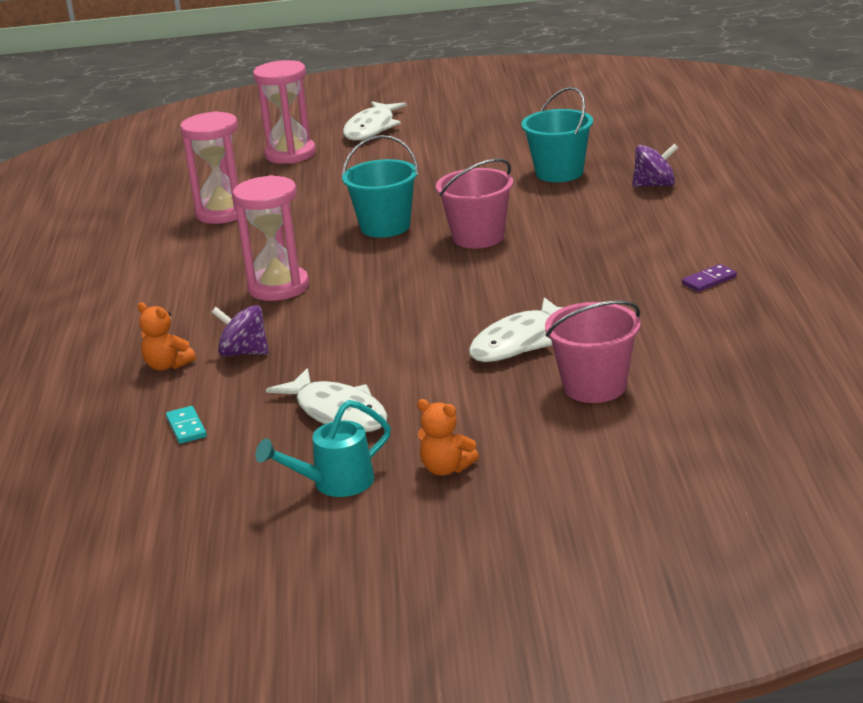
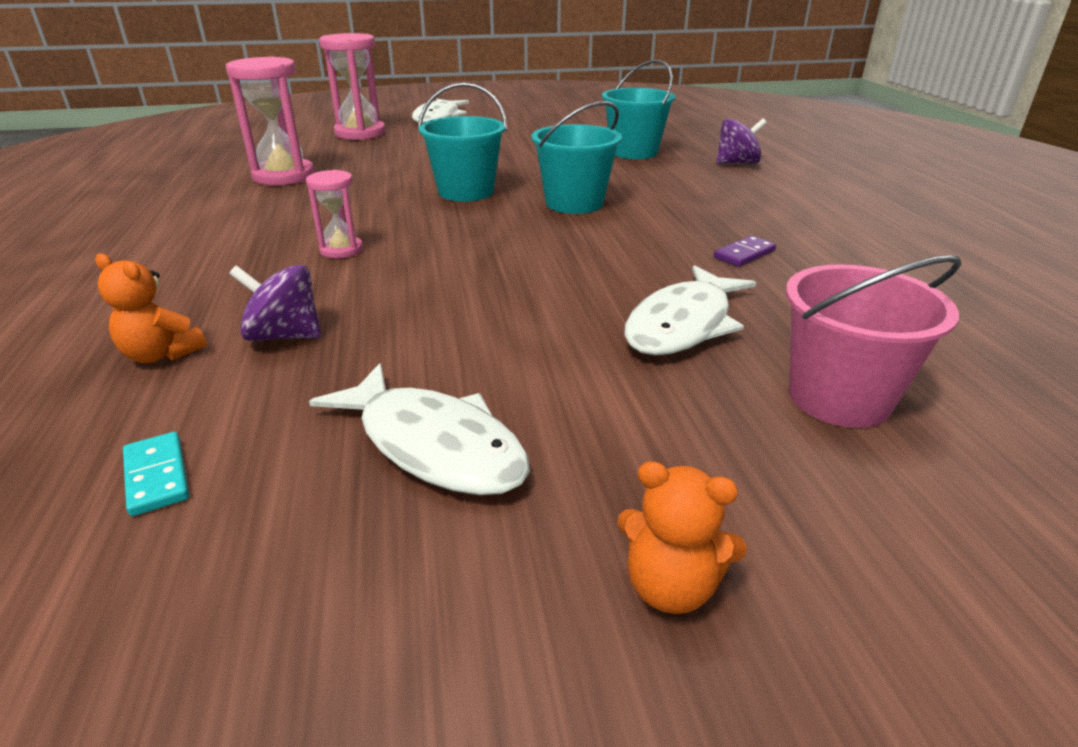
camera: 10 degrees left, 5 degrees up
(278, 287) = (341, 250): pink hourglass -> pink hourglass, size x0.55
(335, 483) = (444, 634): turquoise watering can -> none
(478, 237) = (574, 203): pink bucket -> turquoise bucket
(709, 280) = (875, 251): purple domino -> purple domino (744, 254)

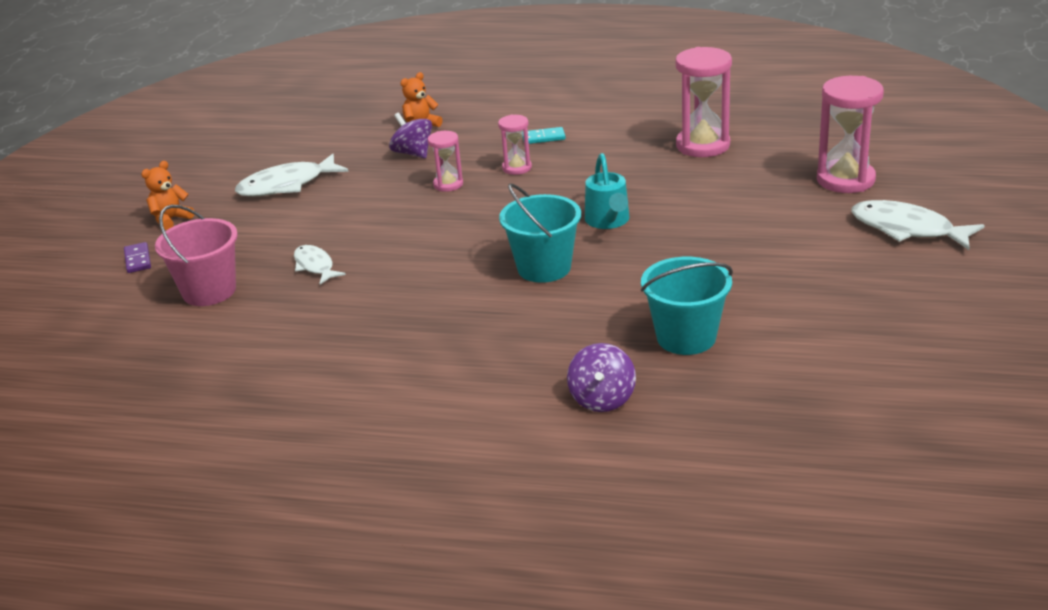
camera: 115 degrees right, 0 degrees up
(156, 476) = (325, 134): turquoise domino -> turquoise domino (543, 137)
(284, 335) = (413, 153): purple spinning top -> purple spinning top turned 75 degrees counterclockwise
(399, 284) = (448, 184): none -> pink hourglass
(466, 192) = (608, 221): turquoise bucket -> turquoise watering can
(682, 324) = (315, 266): white fish -> white fish, size x0.61
(744, 254) = (381, 320): purple domino -> purple domino (137, 260)

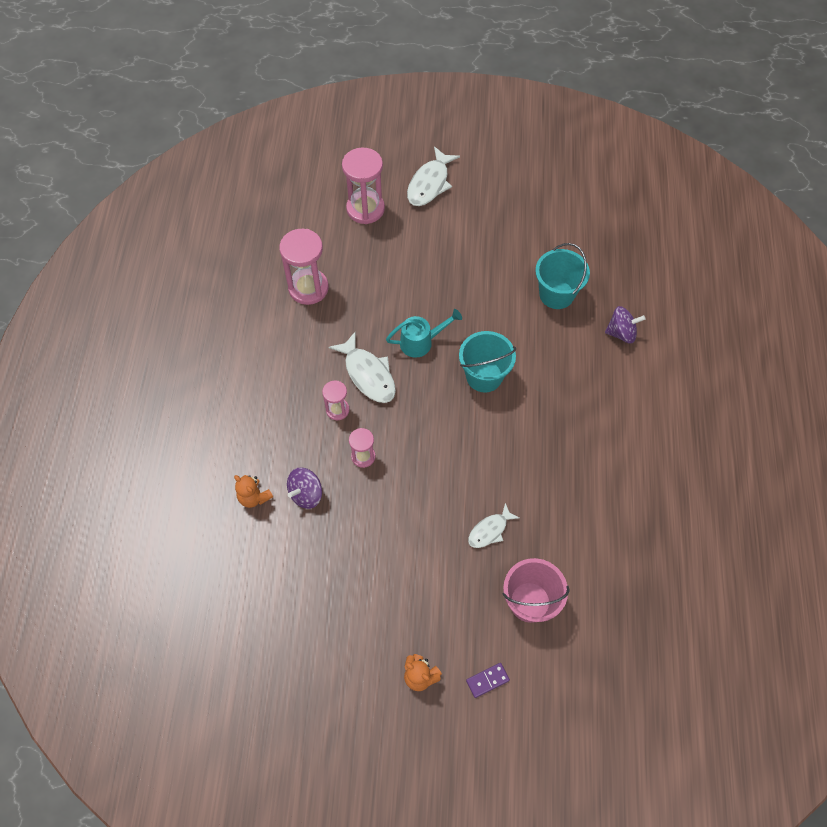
camera: 100 degrees left, 30 degrees up
(286, 185) = (359, 589): white fish -> white fish (368, 374)
(543, 137) = (285, 396): turquoise domino -> none

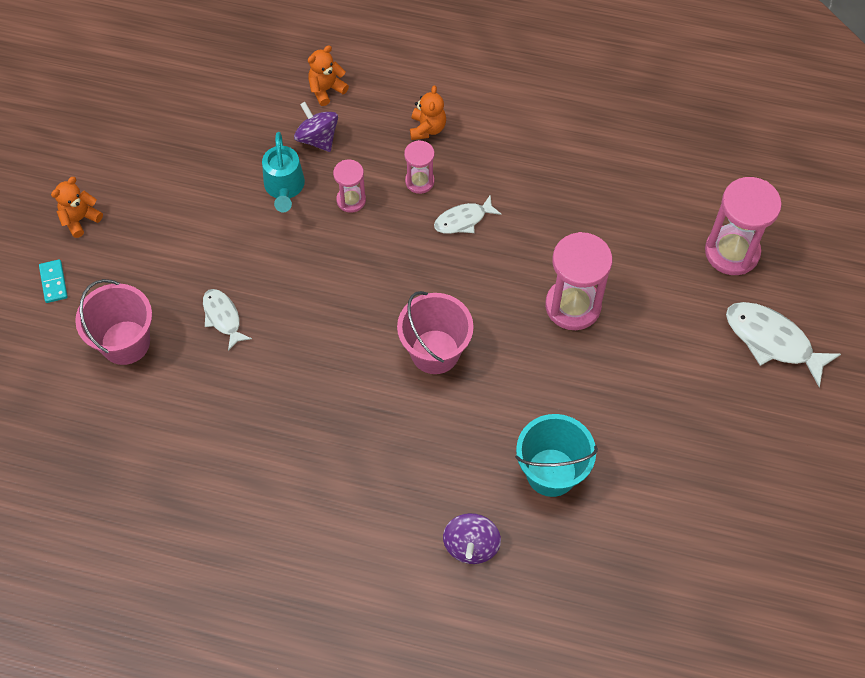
camera: 100 degrees right, 0 degrees up
(285, 412) = (427, 128): none -> orange teddy bear
(308, 288) = (605, 170): pink hourglass -> pink hourglass (573, 306)
(368, 374) = (463, 220): white fish -> white fish, size x0.61
(421, 342) = (500, 286): turquoise watering can -> turquoise watering can (284, 188)
(484, 376) = (435, 352): turquoise bucket -> pink bucket
(487, 680) = (53, 282): purple domino -> turquoise domino

